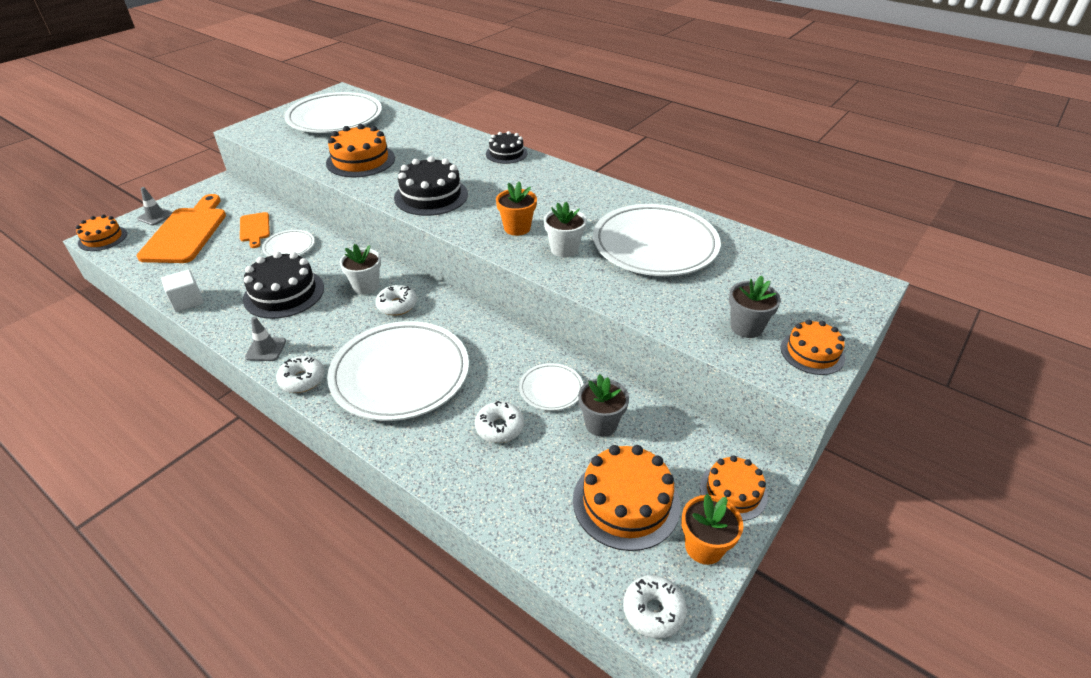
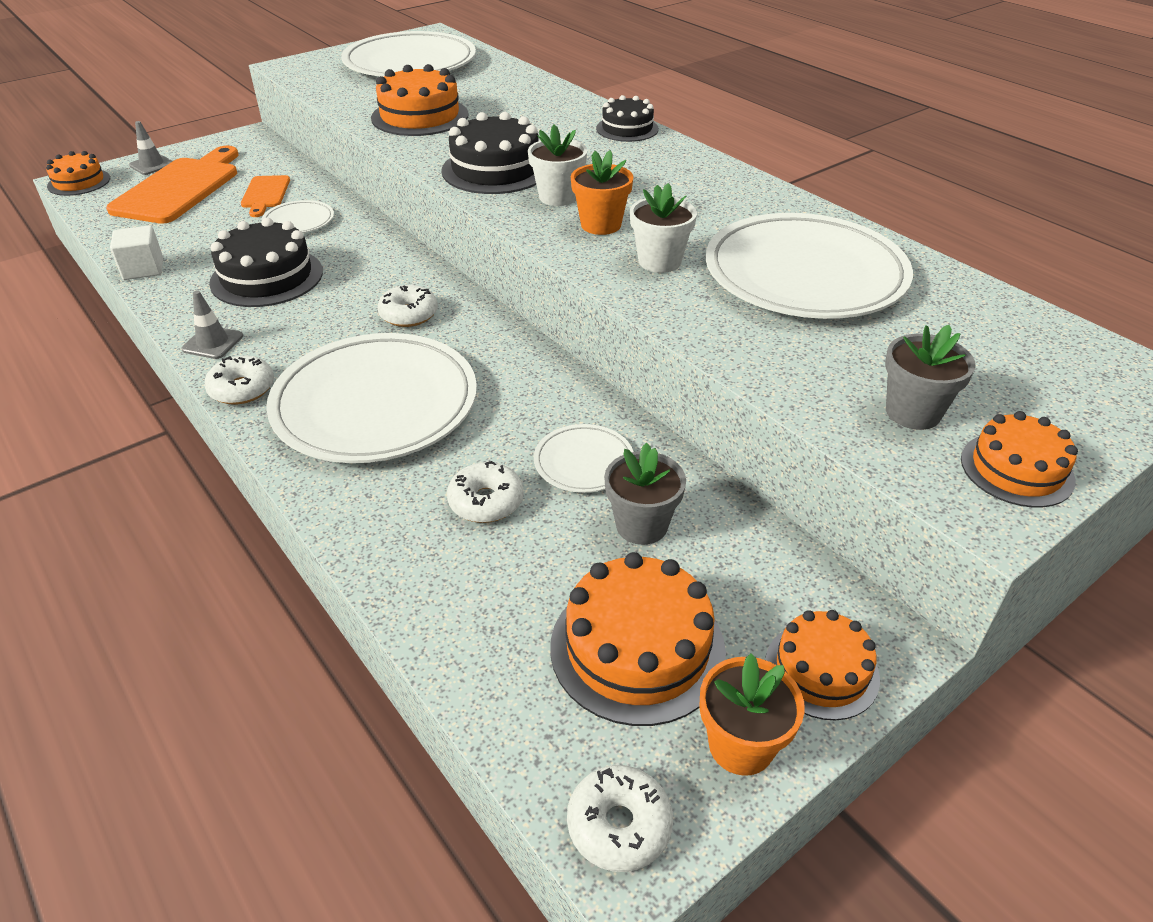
camera: 15 degrees right, 0 degrees up
(366, 286) = (377, 284): white flower pot -> white flower pot (558, 197)

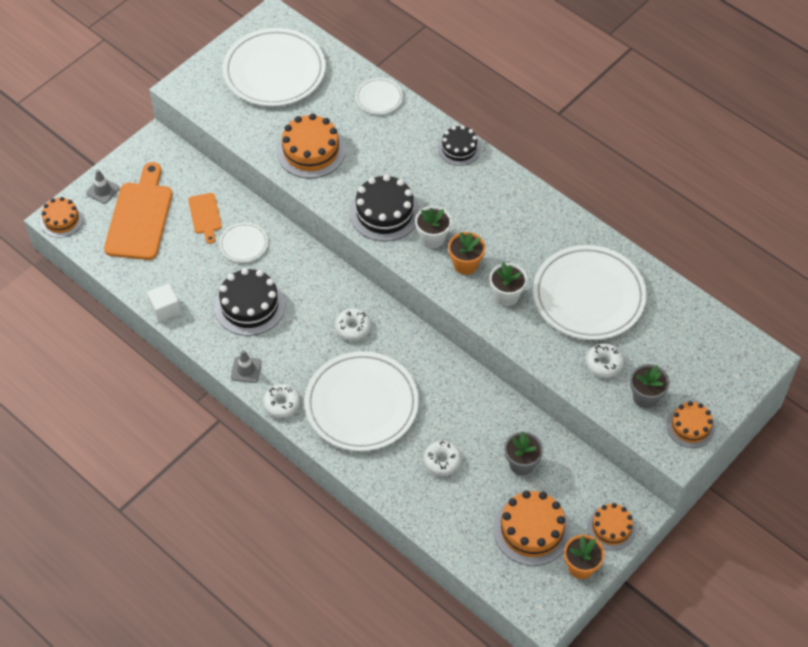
camera: 10 degrees left, 15 degrees up
(584, 462) = (485, 428): white plate -> white plate (379, 98)
(619, 825) = (538, 606): white donut -> white donut (604, 364)

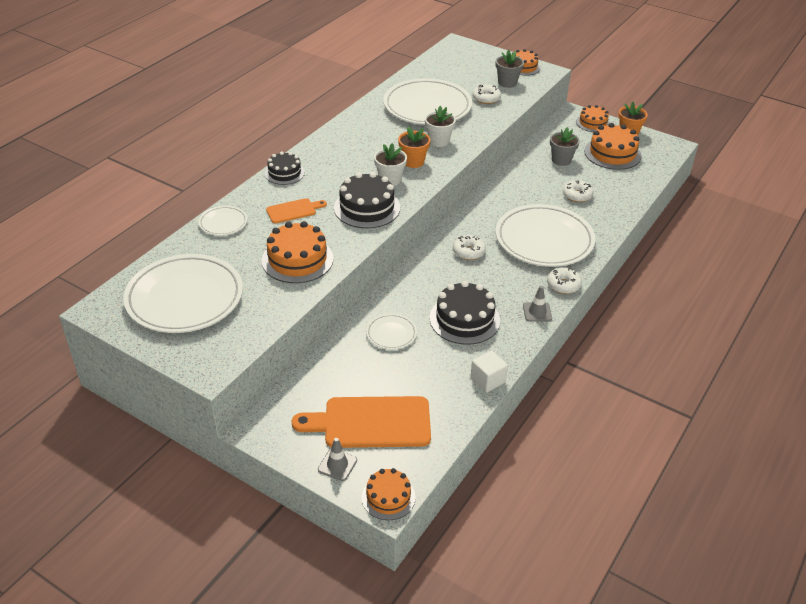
camera: 100 degrees left, 15 degrees down
(205, 216) = (360, 368): orange cutting board -> orange cutting board (293, 211)

